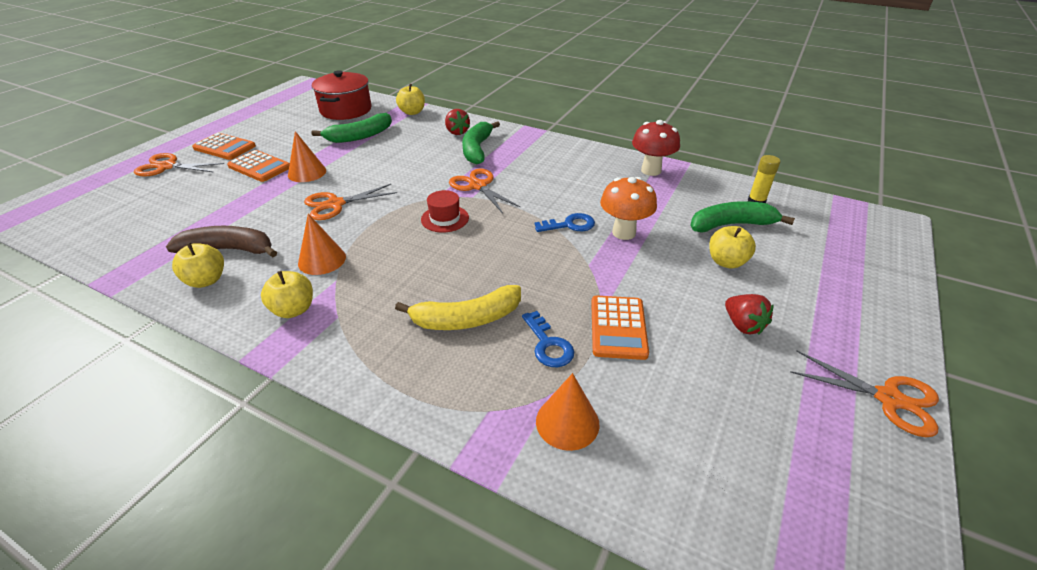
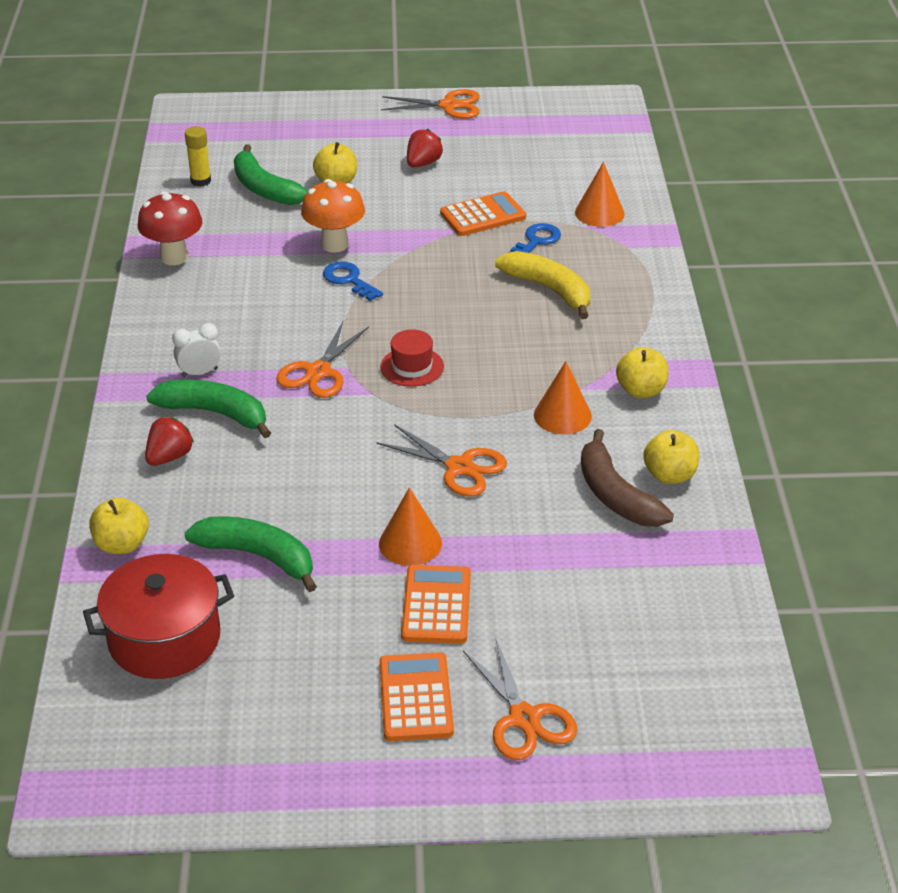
camera: 120 degrees left, 0 degrees up
(477, 149) = (215, 413): green banana -> green banana turned 135 degrees counterclockwise
(518, 153) = (199, 372): none -> white clock
(888, 399) = (449, 106): orange scissors -> orange scissors turned 90 degrees clockwise

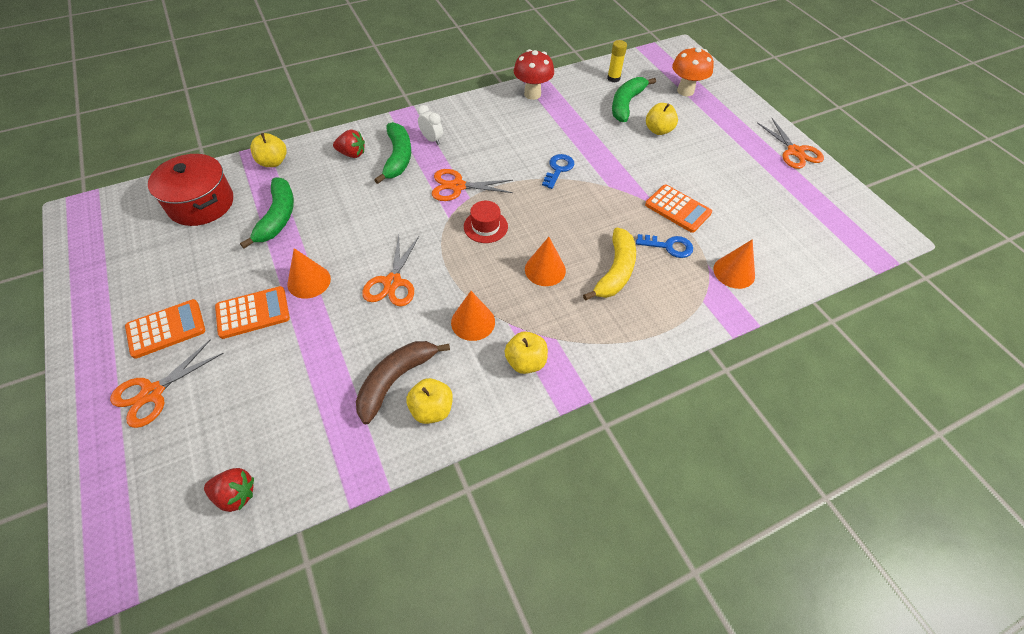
camera: 65 degrees right, 15 degrees up
(334, 244) = (591, 151): orange mushroom -> orange mushroom (685, 91)
(423, 163) = (713, 161): red strawberry -> red strawberry (236, 494)
(515, 339) = (545, 269): none -> orange cone

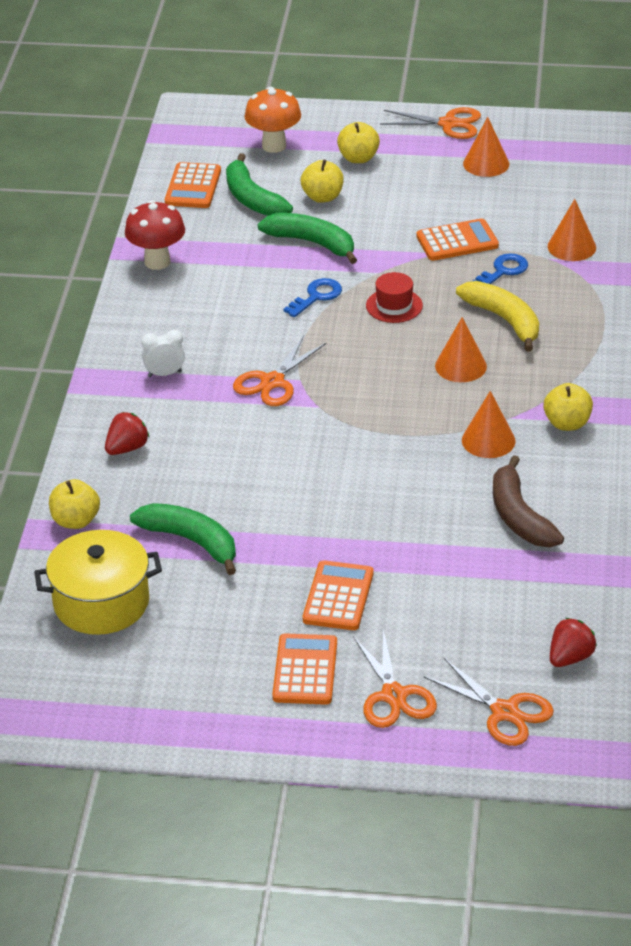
camera: 55 degrees left, 15 degrees down
(201, 203) = (101, 602): red pot -> yellow pot
(309, 281) = (326, 542): orange cone -> orange cone (486, 163)
(392, 282) = (383, 479): orange scissors -> orange scissors (504, 712)
(398, 158) = (173, 412): green banana -> green banana (312, 243)
(432, 409) = (573, 503): yellow apple -> yellow apple (358, 158)
(485, 226) = (359, 384): red hat -> red hat (394, 306)
(558, 169) = (316, 296): blue key -> blue key turned 75 degrees clockwise
(613, 78) = (193, 187): yellow glue stick -> orange calculator

